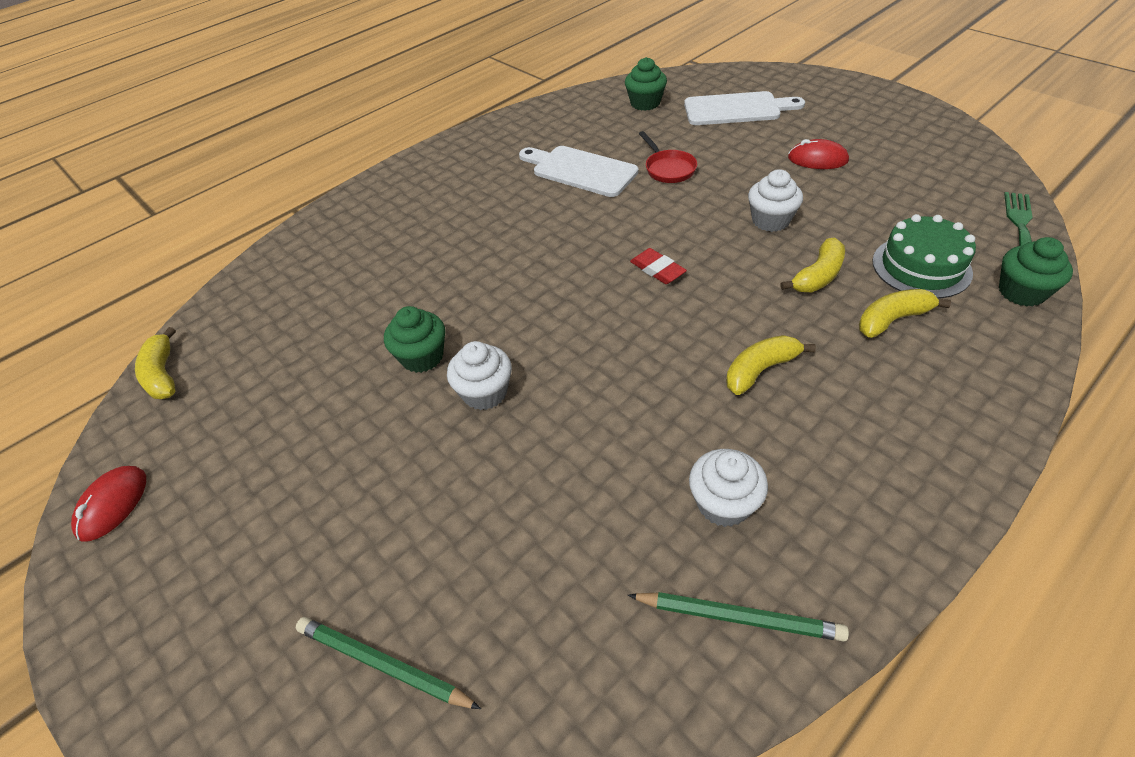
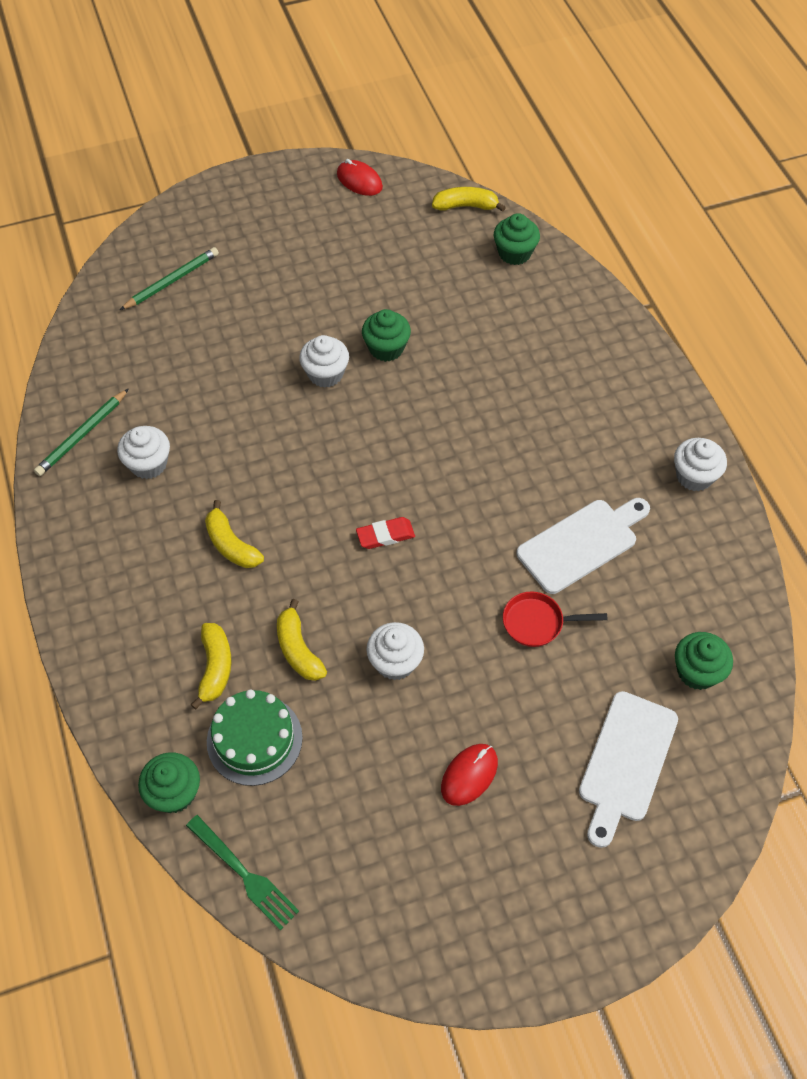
camera: 110 degrees right, 10 degrees up
(241, 309) = (514, 253): none -> green cupcake
(479, 142) = (694, 476): none -> white cupcake
(760, 370) = (231, 545): yellow banana -> yellow banana turned 150 degrees clockwise

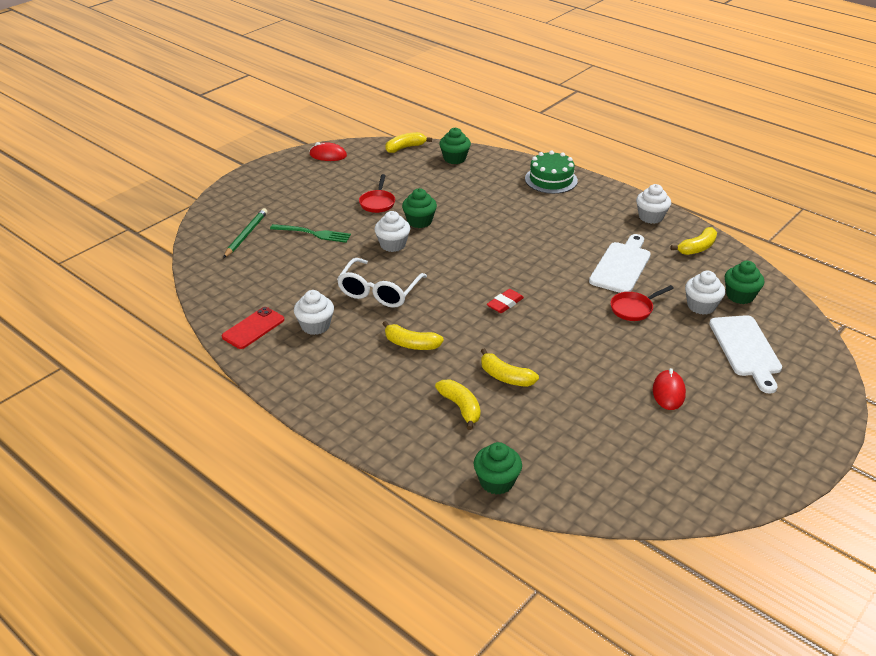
camera: 30 degrees left, 20 degrees down
(82, 435) = (253, 328): green pencil -> red phone
(244, 874) = (584, 502): green fork -> green fork (313, 233)
(254, 445) = (379, 292): none -> white glasses
(254, 739) = (522, 432): green cake -> green cake (551, 180)
(359, 293) = (377, 203): none -> red pan
(395, 662) = (571, 358): white cupcake -> white cupcake (701, 306)
(711, 561) = (697, 248): none -> yellow banana

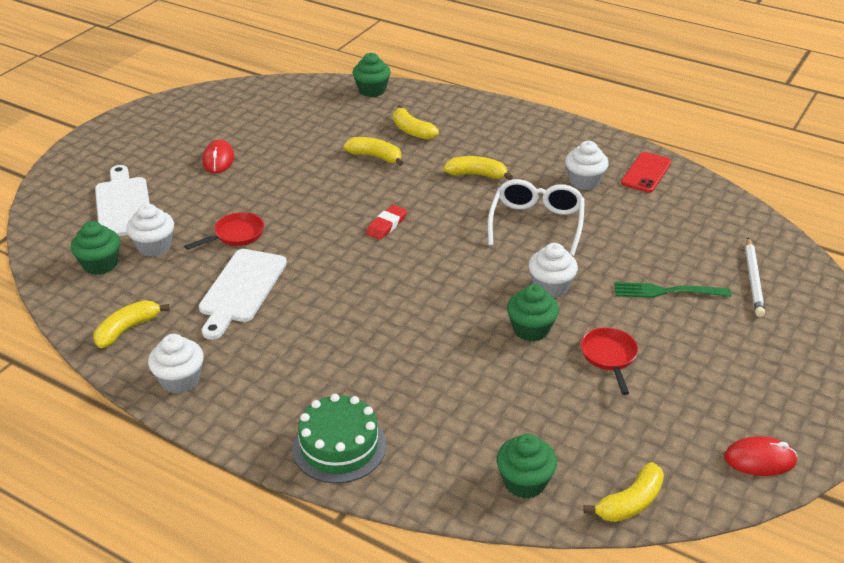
camera: 170 degrees right, 0 degrees up
(246, 235) = (753, 279): green pencil -> white pencil

